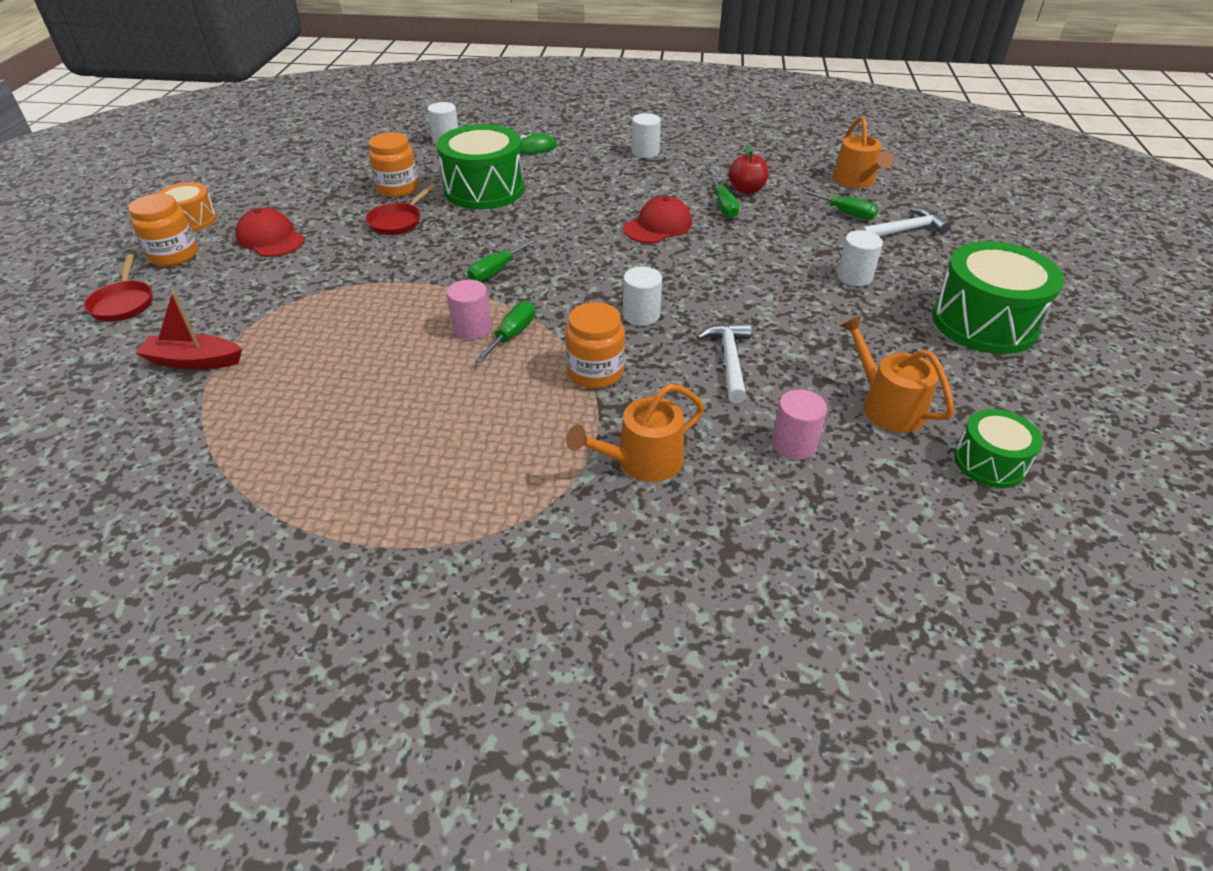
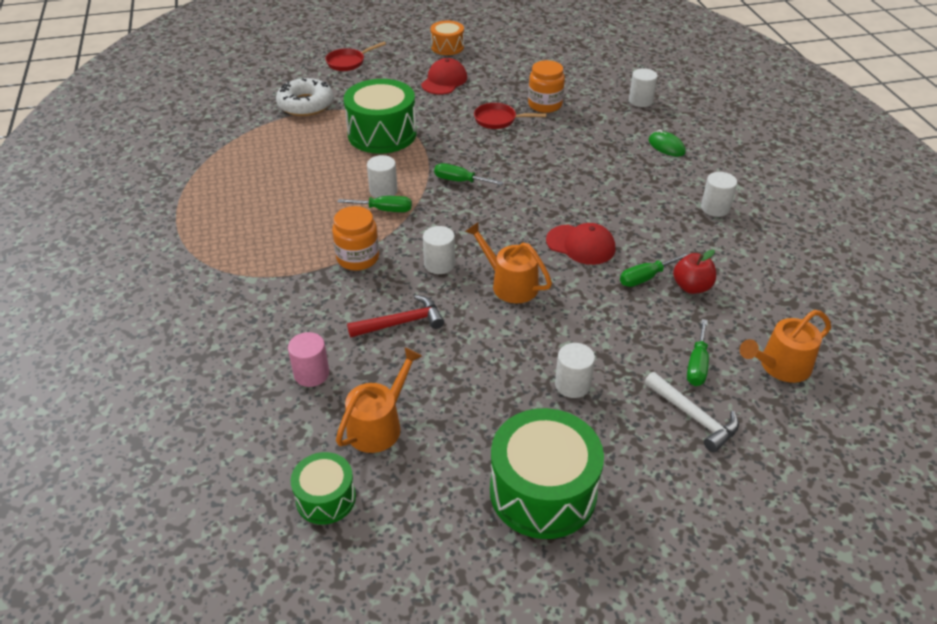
camera: 70 degrees right, 0 degrees up
(174, 255) = (405, 57): orange jar -> none
(194, 361) = (305, 104): red boat -> white donut
(472, 329) = (383, 191): pink cylinder -> white cylinder
(484, 189) = (574, 142): green drum -> green drum (382, 134)
(642, 461) = (271, 301): orange watering can -> orange watering can (510, 284)
(729, 360) = (402, 322): white hammer -> red hammer

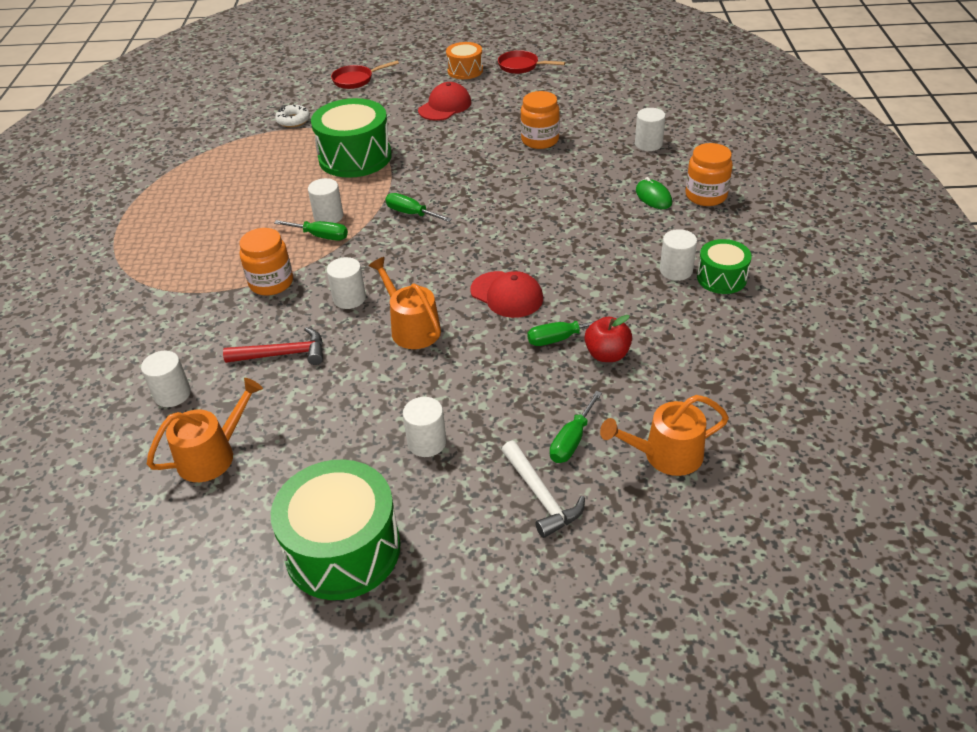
camera: 15 degrees right, 0 degrees up
(305, 104) = (293, 120): white donut -> white donut, size x0.58
(311, 374) = (172, 394): pink cylinder -> white cylinder
(326, 498) = (128, 520): green drum -> green drum (721, 278)
(498, 120) = (482, 152): red pan -> red pan (521, 66)
(709, 141) = (706, 196): none -> orange jar

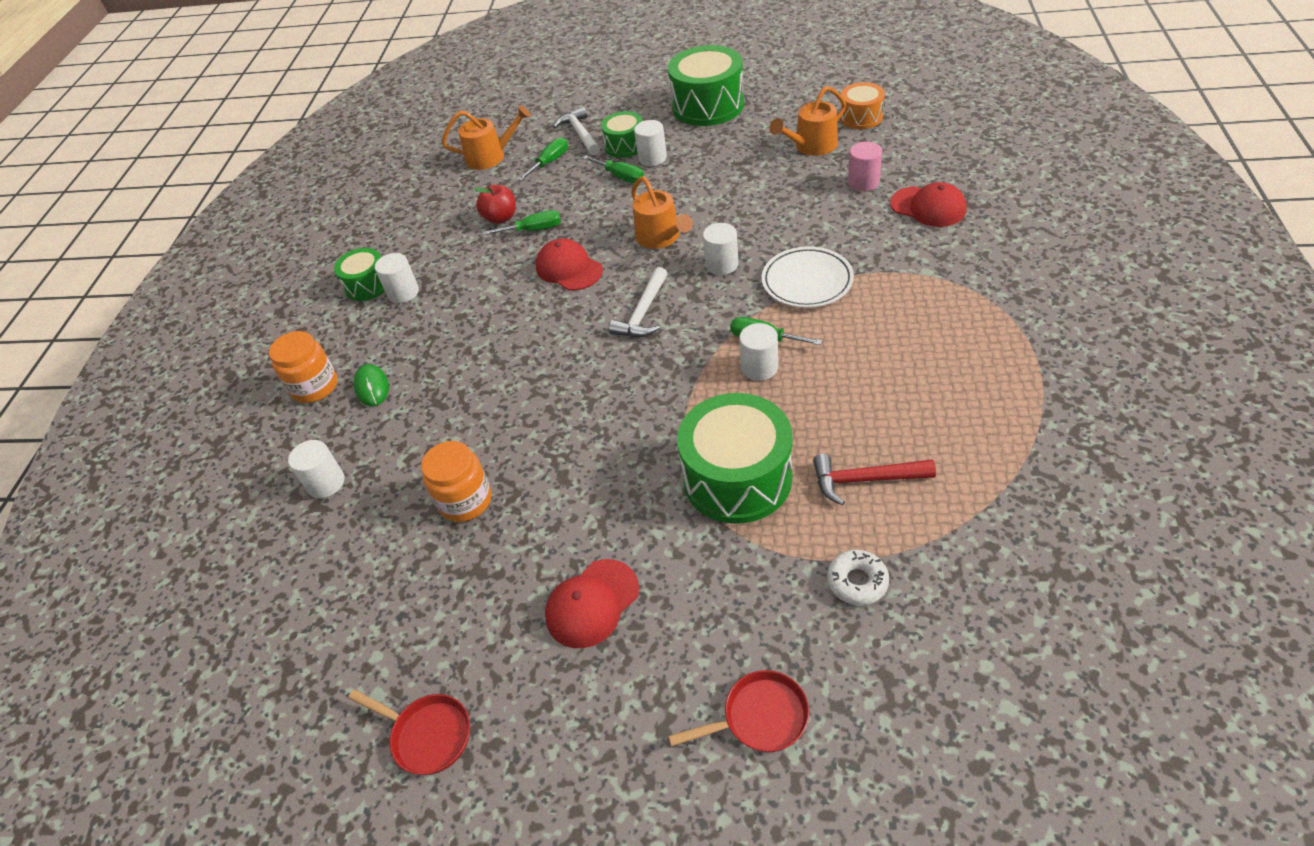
camera: 170 degrees left, 5 degrees up
(119, 360) = (928, 207): none -> red cap
(172, 394) = (863, 182): white cylinder -> pink cylinder
(271, 283) = (807, 281): orange jar -> white plate
(283, 354) = (775, 214): red hammer -> red hammer (864, 480)
(411, 213) = (657, 369): green screwdriver -> green screwdriver (621, 177)
(426, 254) = (643, 313): none -> white hammer
(465, 70) = (538, 731): orange drum -> orange drum (861, 117)
(468, 468) = (625, 145): none -> green drum

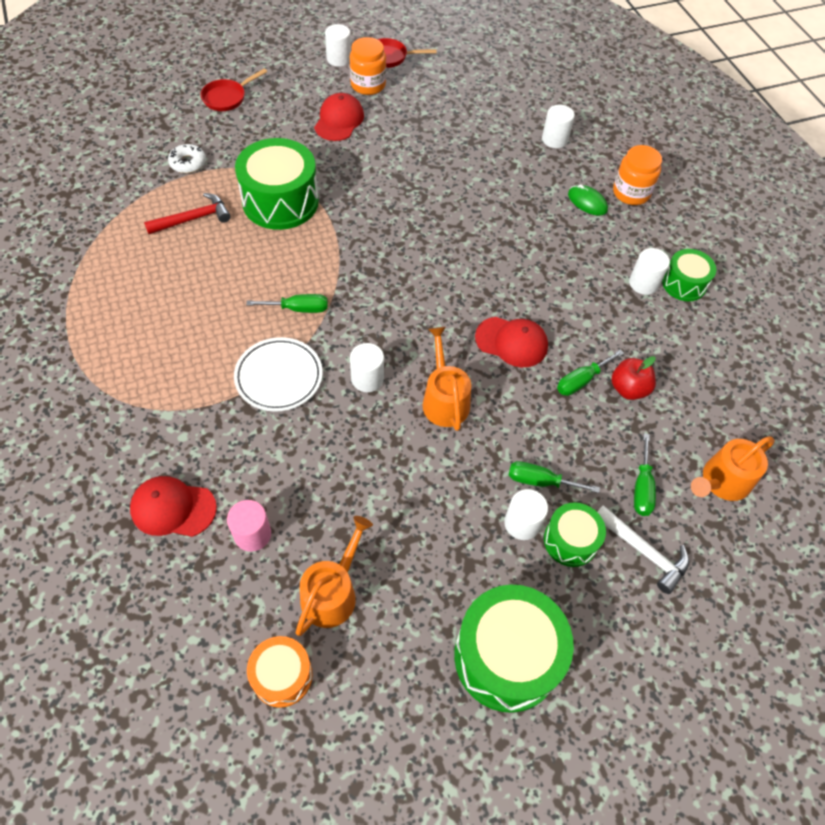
camera: 145 degrees right, 10 degrees up
(465, 501) = (453, 150): orange jar -> orange jar (368, 85)
(643, 313) = (414, 310): white hammer -> none
(661, 237) = (444, 400): orange watering can -> orange watering can turned 45 degrees clockwise
(759, 367) = (293, 282): white cylinder -> white cylinder (339, 59)

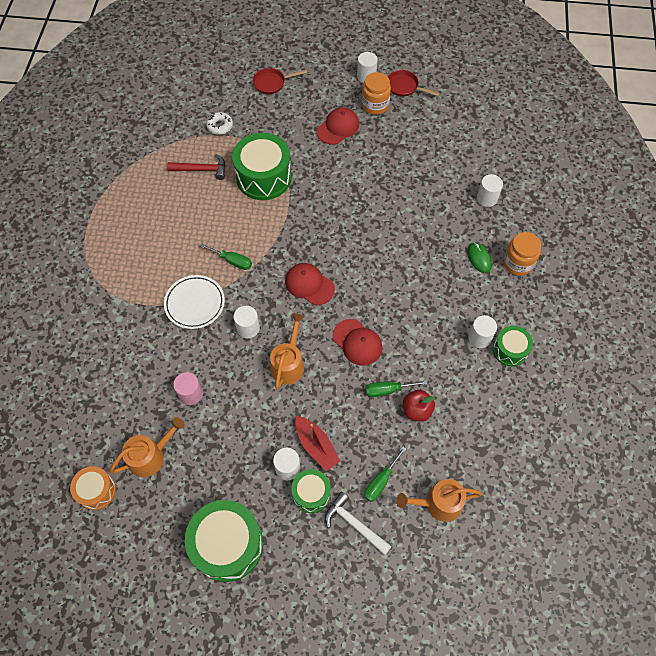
camera: 30 degrees right, 5 degrees up
(173, 508) = (90, 362): red cap -> red cap (309, 285)
(252, 534) = (125, 399): pink cylinder -> pink cylinder (191, 394)
(540, 481) = (316, 446): green screwdriver -> red boat
(644, 552) = (354, 524): white hammer -> white hammer turned 150 degrees clockwise

